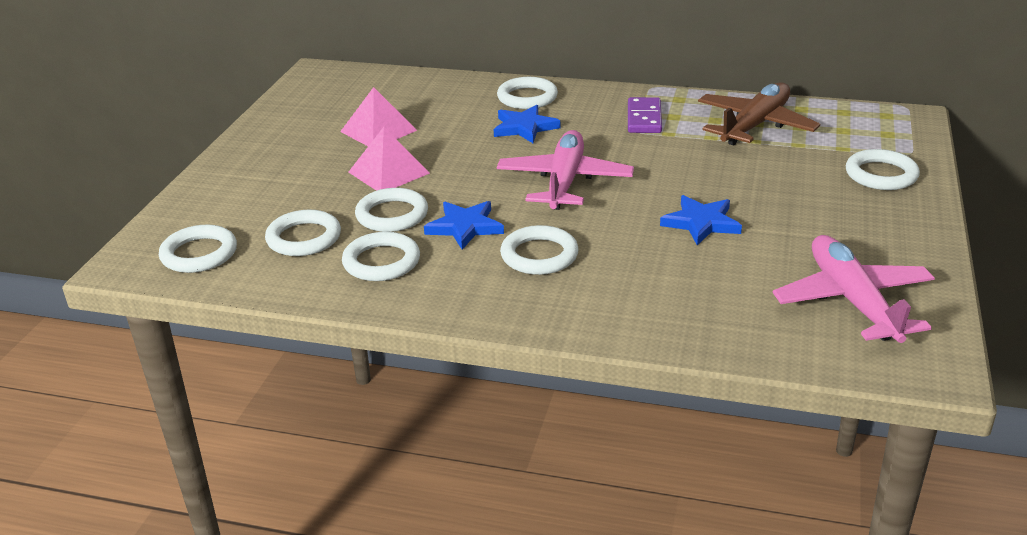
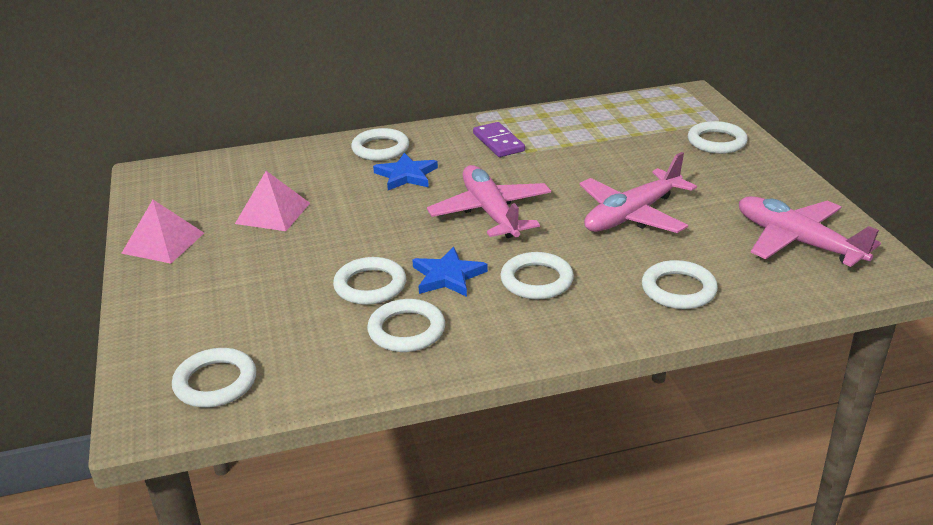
camera: 30 degrees left, 0 degrees up
(304, 238) = (308, 333): white ring -> white ring (678, 289)
(389, 172) = (325, 248): pink pyramid -> pink pyramid (163, 243)
(701, 223) = (632, 215): blue star -> pink plane
(755, 125) = (589, 126): brown plane -> none

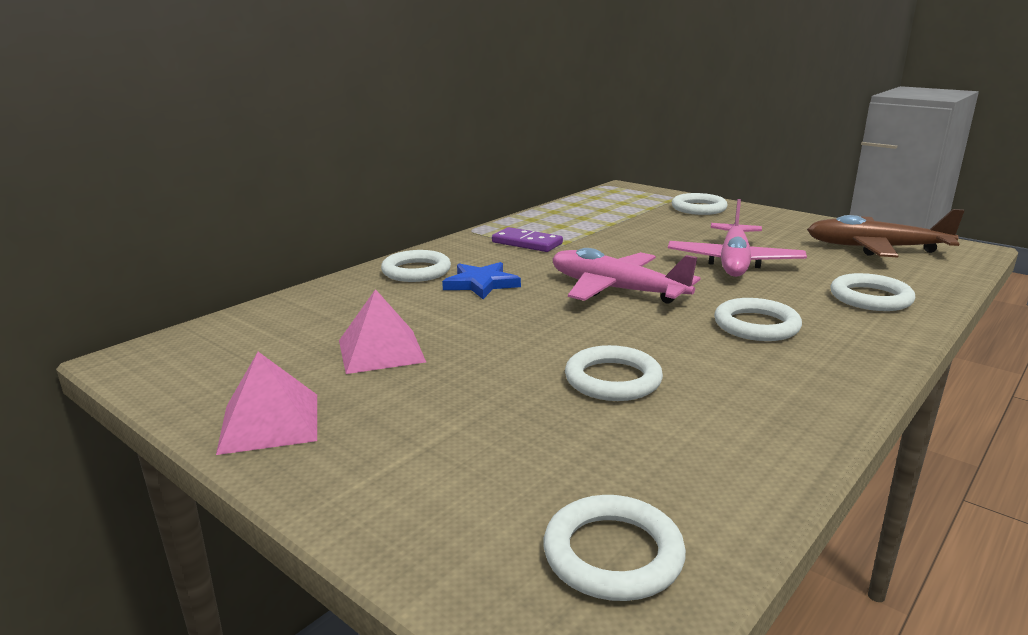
camera: 35 degrees left, 10 degrees down
(406, 330) = (726, 405): white ring -> none
(448, 276) = (673, 347): blue star -> none
(797, 242) = (875, 248): pink plane -> brown plane

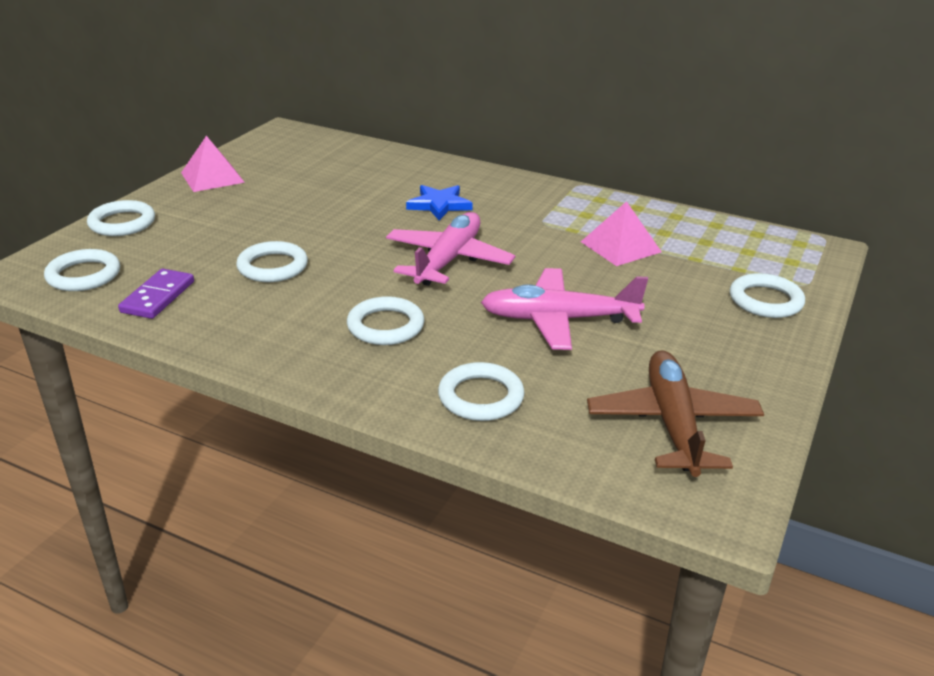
camera: 75 degrees right, 10 degrees up
(381, 351) = (305, 189): pink pyramid -> pink pyramid (620, 246)
(416, 271) = (457, 178): white ring -> white ring (122, 223)
(527, 243) = (556, 212): purple domino -> purple domino (158, 297)

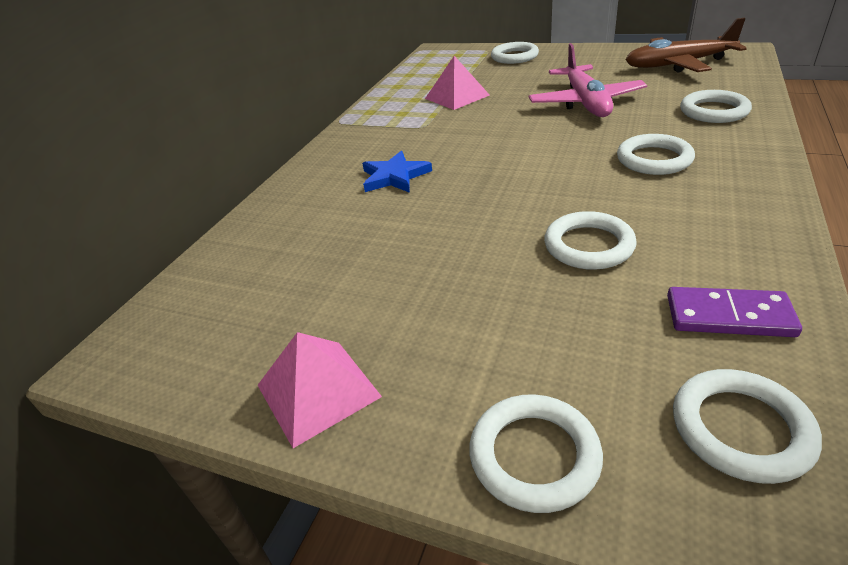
camera: 90 degrees left, 5 degrees up
(448, 260) = (515, 153): pink plane -> none

